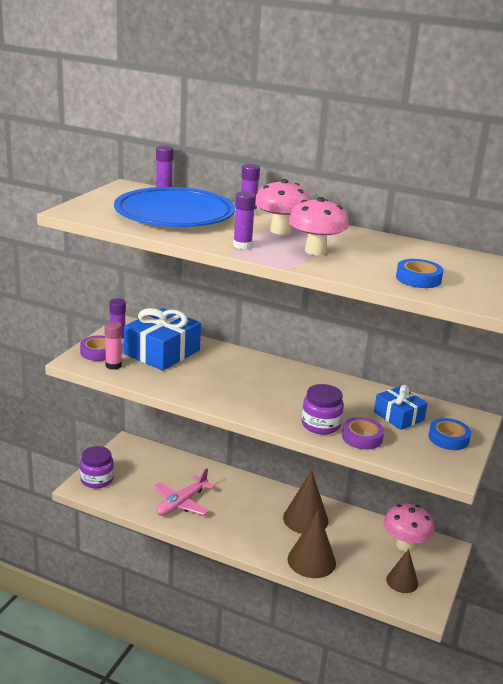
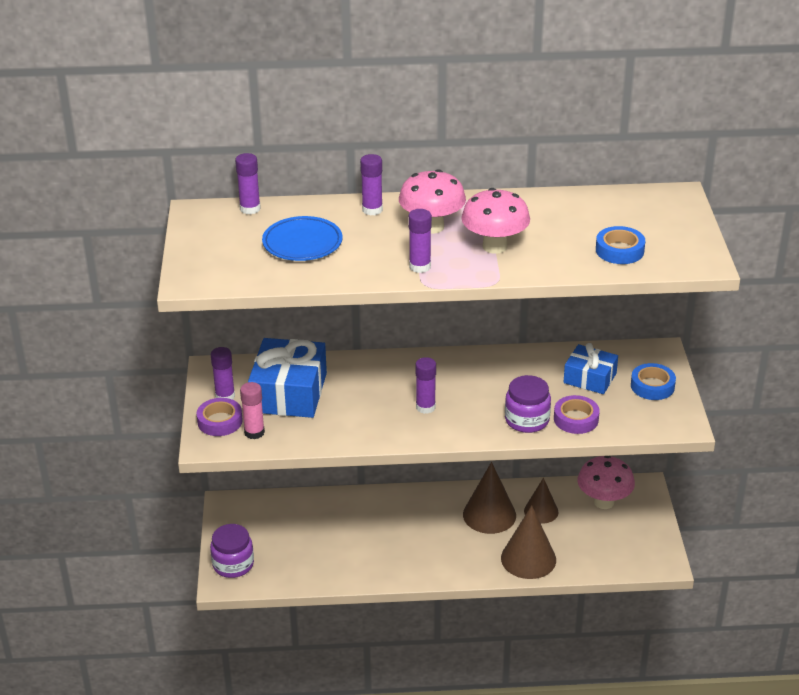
camera: 25 degrees left, 10 degrees up
(174, 215) = (302, 243): blue plate -> blue plate, size x0.55
(182, 503) = (349, 552): pink plane -> none
(250, 391) = (425, 407): none -> purple glue stick
(402, 581) = (626, 542): brown cone -> brown cone (541, 511)

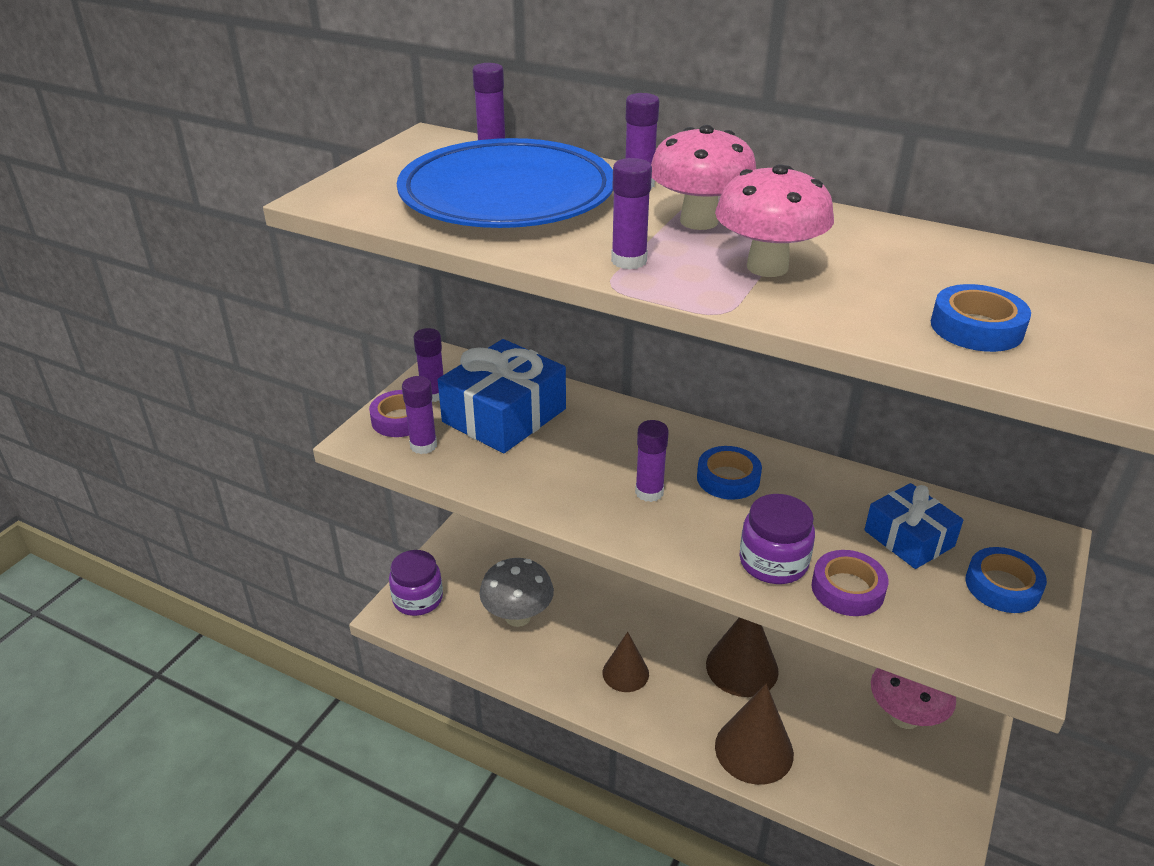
camera: 30 degrees right, 0 degrees up
(254, 432) = (423, 446): pink glue stick -> purple glue stick
(302, 243) = (507, 195): blue plate -> blue plate, size x1.83
(316, 546) = (517, 616): none -> grey mushroom
(465, 381) = (728, 479): none -> blue tape
(541, 511) = (811, 692): brown cone -> brown cone (625, 673)

